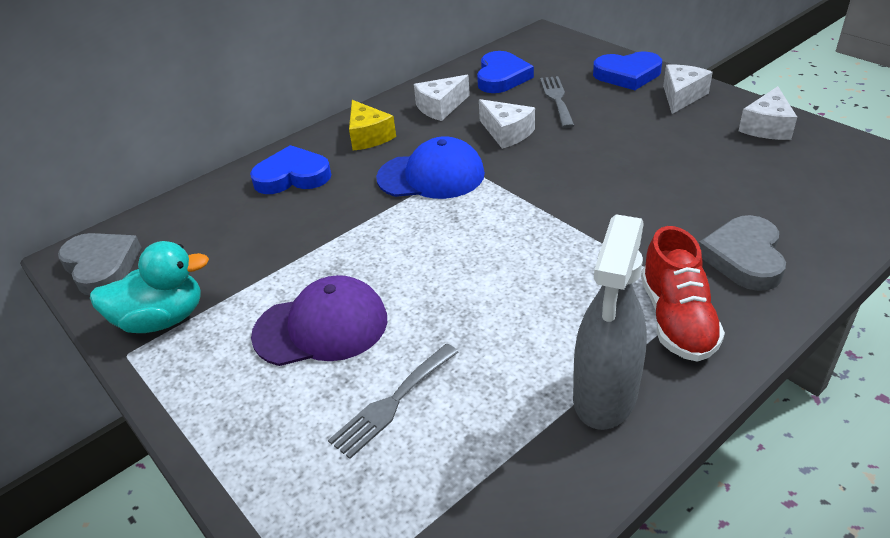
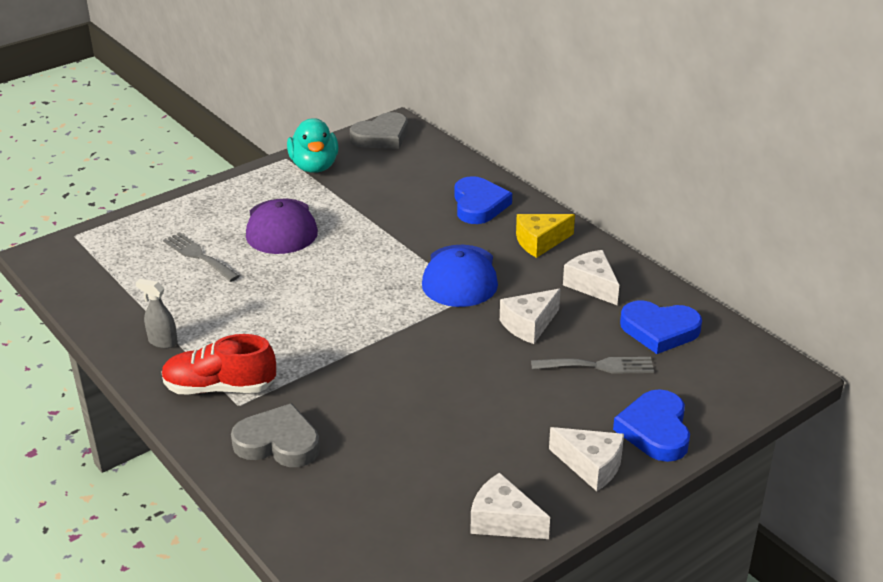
camera: 90 degrees right, 5 degrees down
(605, 396) = (162, 342): grey spray bottle -> grey spray bottle, size x0.48

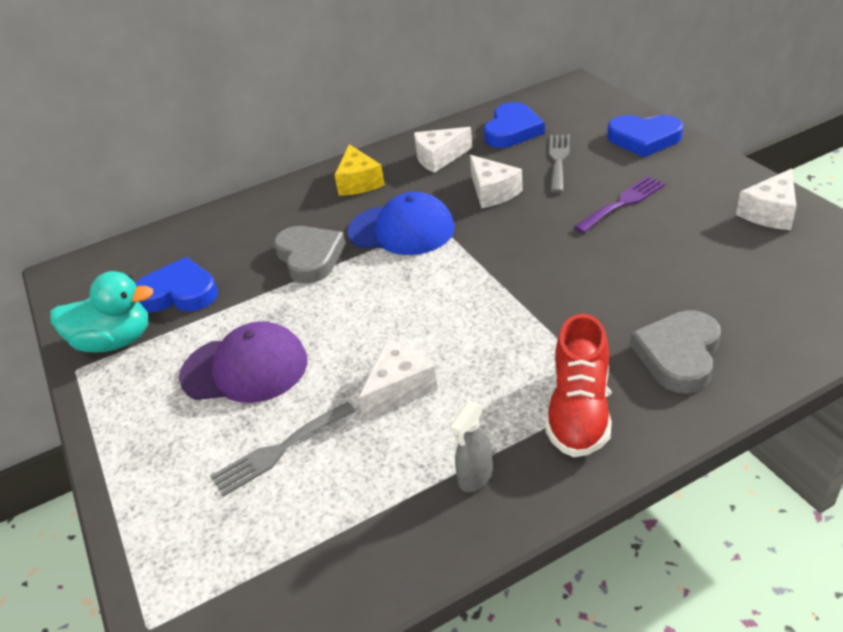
camera: 75 degrees left, 5 degrees up
(381, 136) = (83, 284): grey heart -> grey heart (310, 257)
(479, 205) = (274, 216): blue heart -> blue heart (179, 293)
(515, 412) = (623, 203): none -> purple fork
(591, 465) = (691, 169): white cheese -> white cheese (399, 388)

